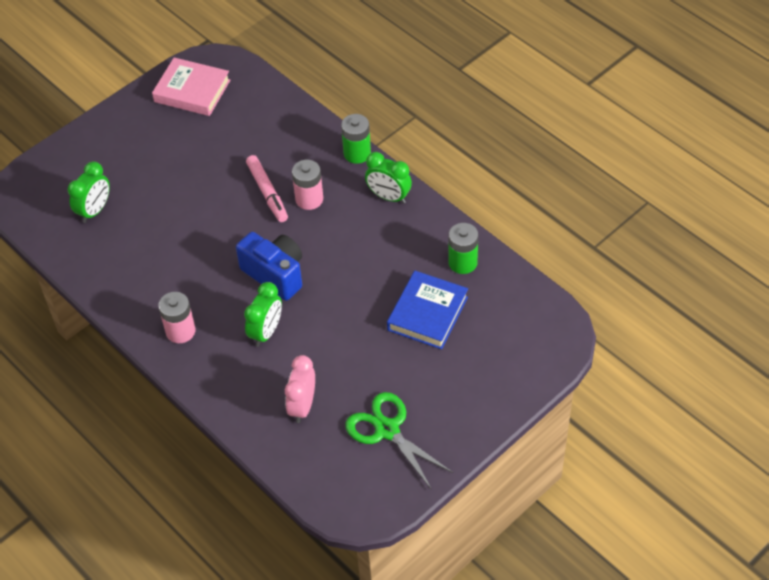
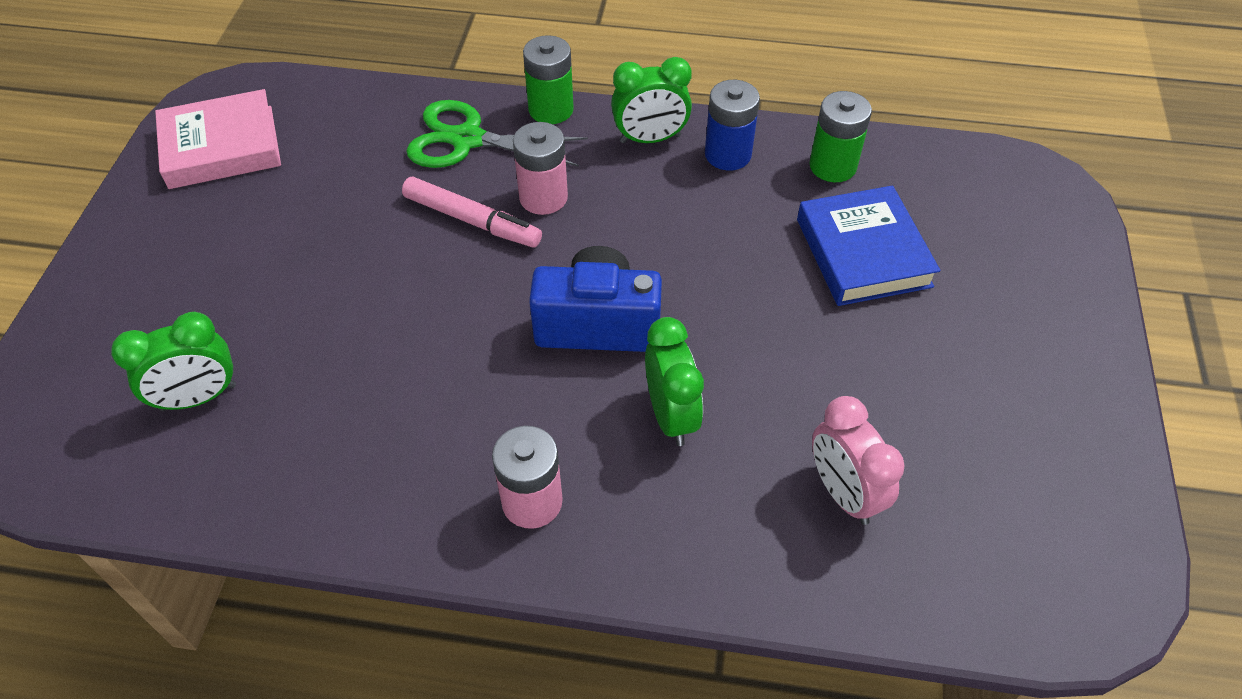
camera: 40 degrees left, 0 degrees up
(94, 210) = (198, 397): green clock -> green clock turned 75 degrees clockwise
(387, 430) = (996, 445): green scissors -> green scissors (467, 139)
(417, 227) = (728, 154): none -> blue battery

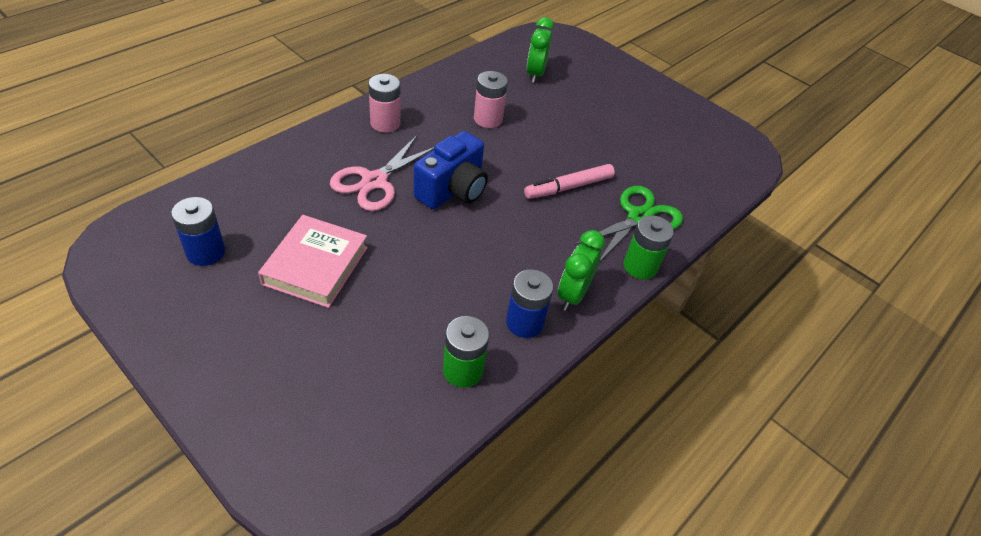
camera: 120 degrees right, 5 degrees down
(221, 147) = (703, 135): pink book -> pink book (315, 265)
(543, 197) = (562, 221): pink battery -> pink battery (488, 119)
(671, 415) = (374, 181): green clock -> pink scissors
(843, 493) = (269, 206): pink clock -> none
(863, 252) = (381, 326): blue book -> none
(980, 487) = (206, 252): none -> blue battery

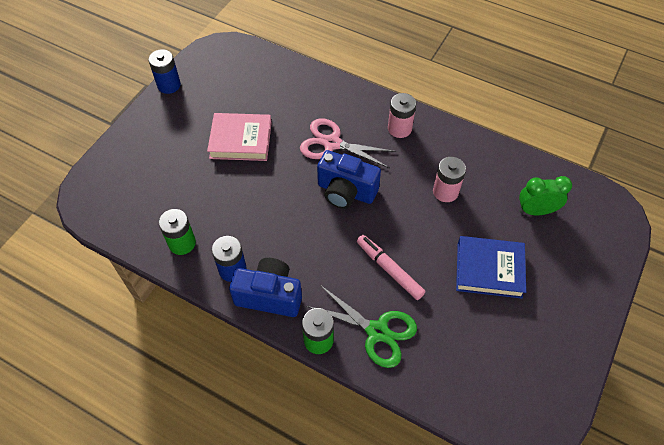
camera: 80 degrees right, 10 degrees up
(206, 252) = (231, 86): blue battery -> blue battery (169, 85)
(573, 295) = (269, 295): green clock -> blue camera
(589, 122) = (489, 269): none -> blue book

